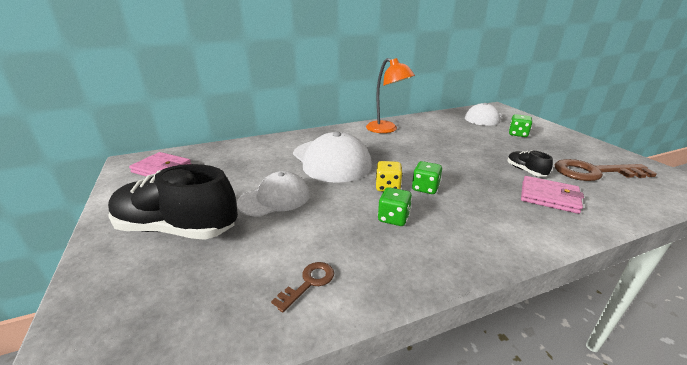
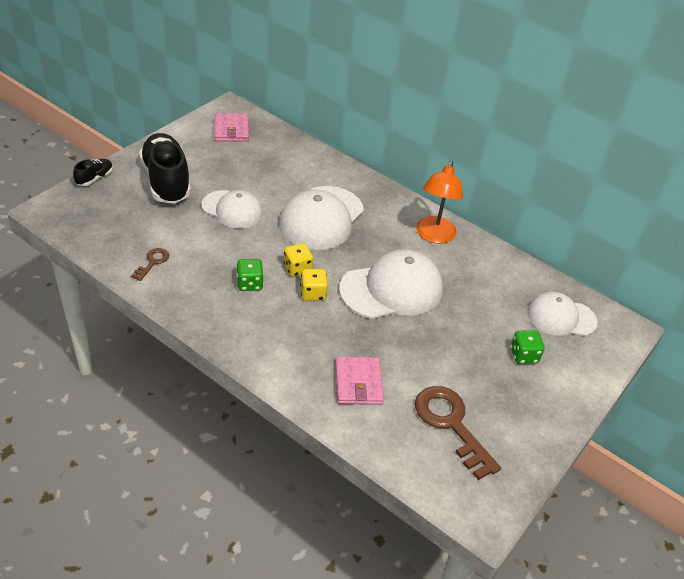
camera: 55 degrees right, 15 degrees up
(309, 283) = (152, 262): brown key -> brown key turned 75 degrees counterclockwise
(425, 188) = (313, 293): green dice -> yellow dice
(436, 156) = (392, 289): none -> white cap
(525, 171) = (409, 364): black shoe -> black shoe (94, 178)

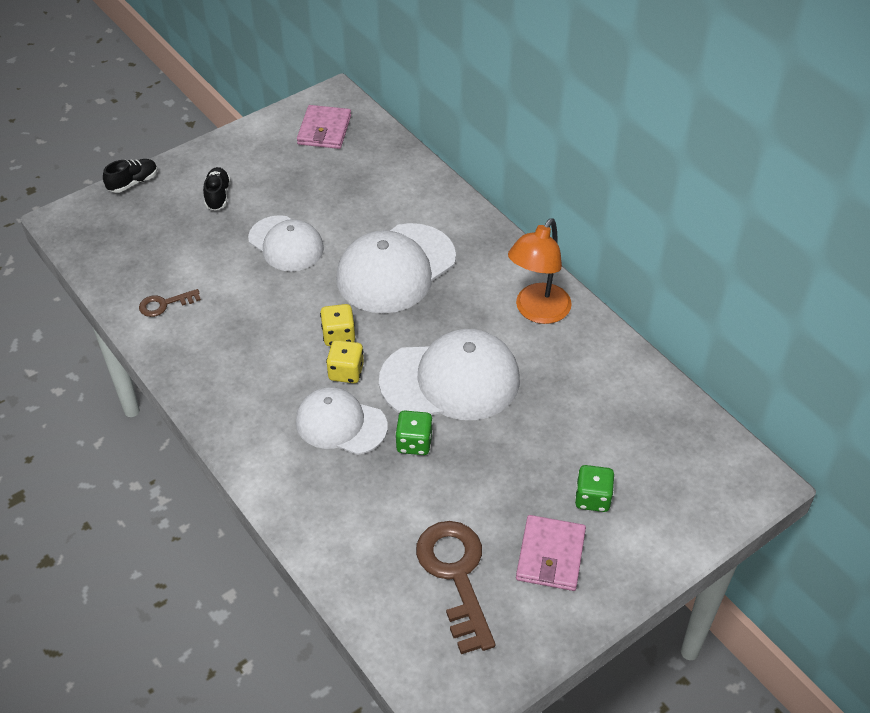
camera: 20 degrees right, 5 degrees up
(152, 262) = (164, 304): brown key -> brown key turned 150 degrees counterclockwise
(166, 181) = (217, 196): black shoe -> black shoe, size x0.45
(249, 284) = (271, 348): green dice -> green dice (414, 443)
(358, 383) = (358, 500): pink wallet -> pink wallet (550, 555)
(561, 317) = (668, 452): white cap -> white cap (341, 424)

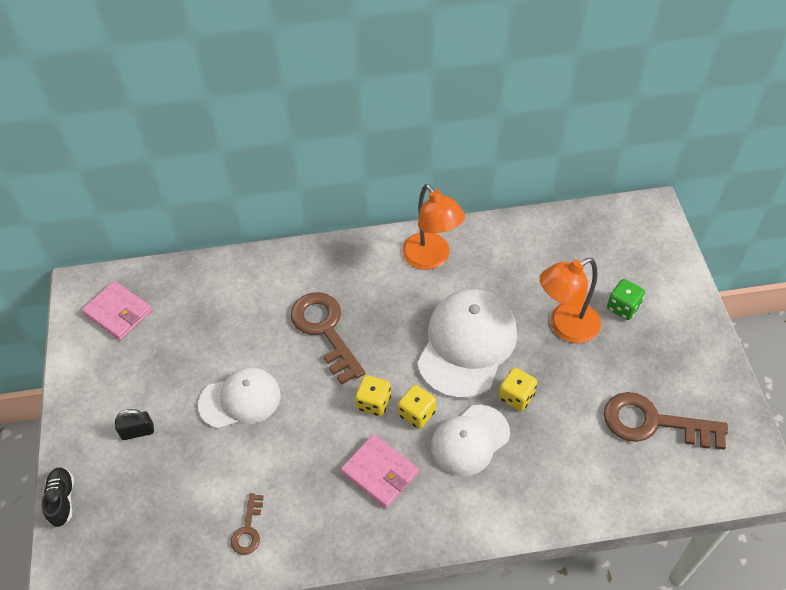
camera: 60 degrees left, 5 degrees up
(217, 196) = (137, 431): black shoe -> black padlock
(396, 268) = (325, 330): white cap -> brown key
(414, 443) = (516, 396): green dice -> yellow dice
(529, 454) = (565, 327): none -> orange lamp
(550, 555) = (661, 355): pink wallet -> pink wallet (380, 472)

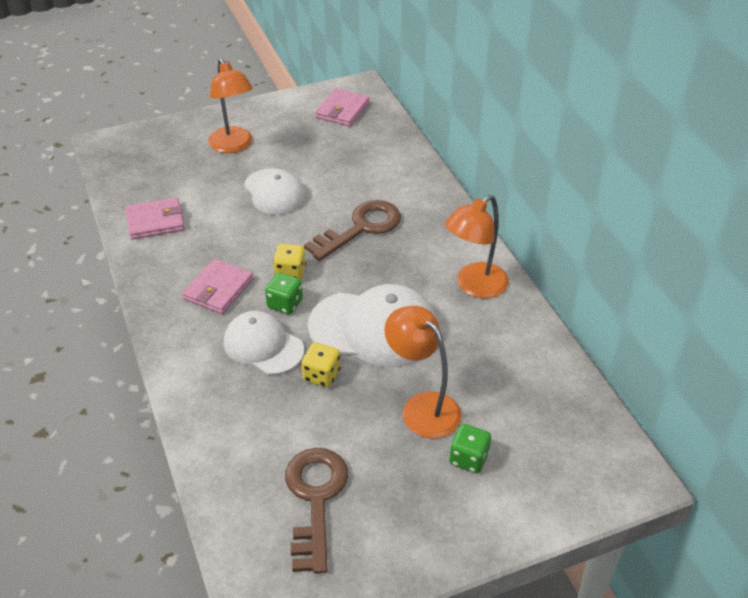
camera: 75 degrees right, 10 degrees down
(62, 500) = (170, 125): black shoe -> none
(137, 431) = (234, 146): black padlock -> orange lamp
(248, 529) = (155, 221): brown key -> pink wallet
(417, 414) = (285, 304): yellow dice -> green dice

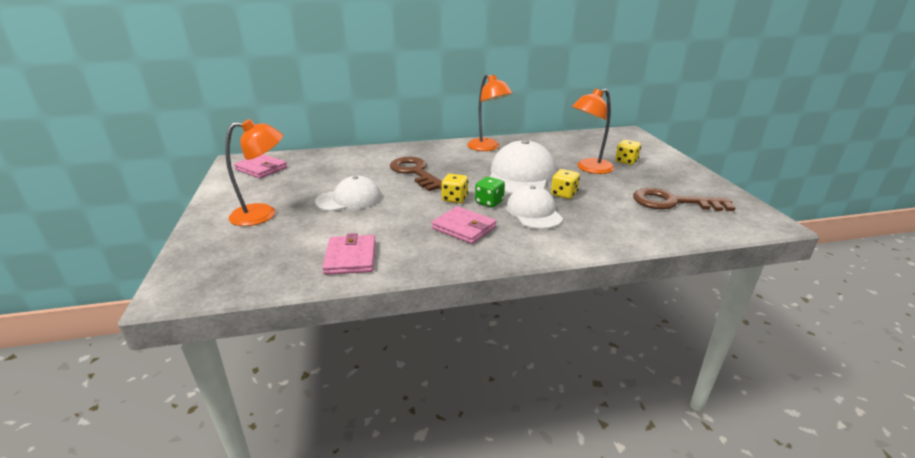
camera: 80 degrees left, 15 degrees down
(263, 346) = (533, 212): white cap -> white cap turned 120 degrees clockwise
(468, 458) = (626, 161): green dice -> yellow dice

